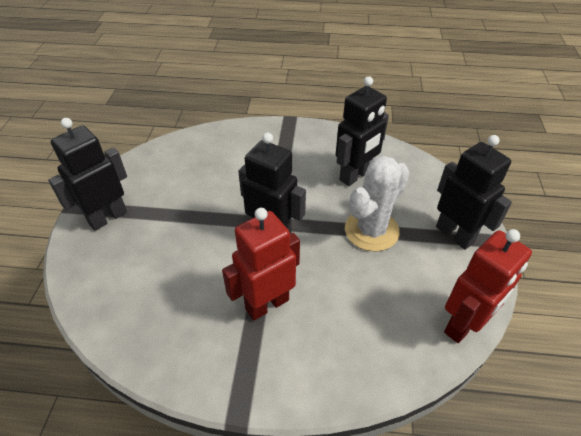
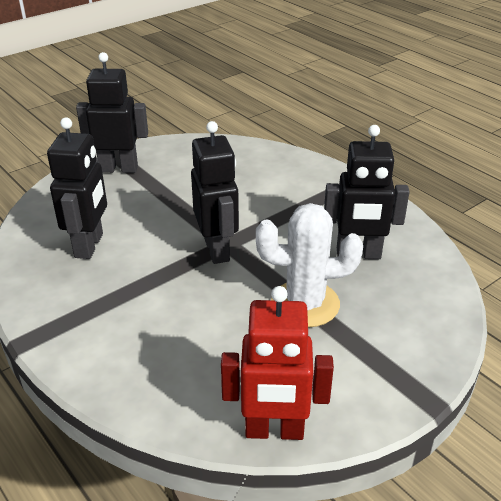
camera: 45 degrees right, 10 degrees down
(267, 304) = (140, 293): red robot -> none
(455, 234) = (386, 362): black robot -> black robot (89, 245)

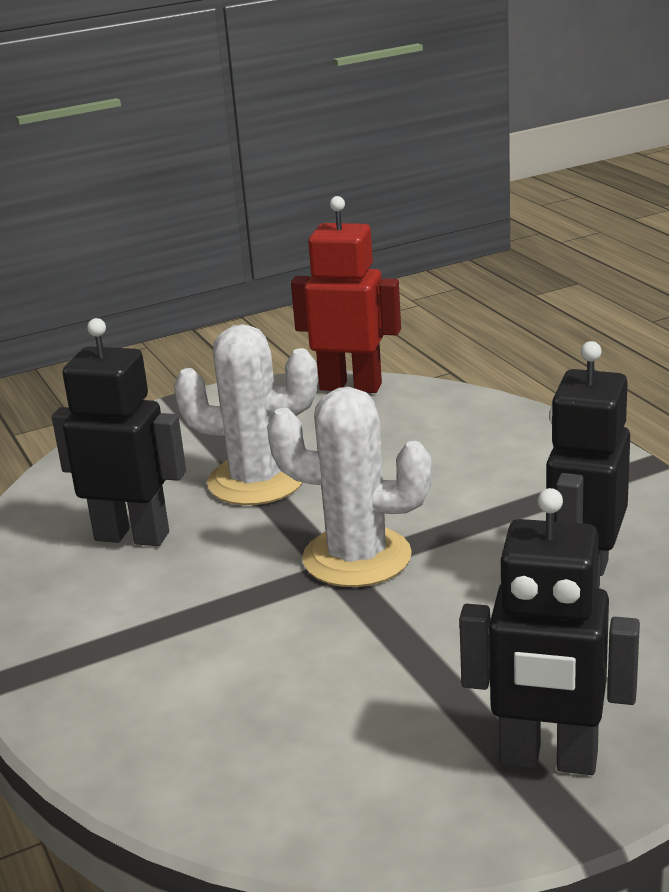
camera: 165 degrees left, 10 degrees down
(217, 250) = (357, 557): black robot -> white cactus

